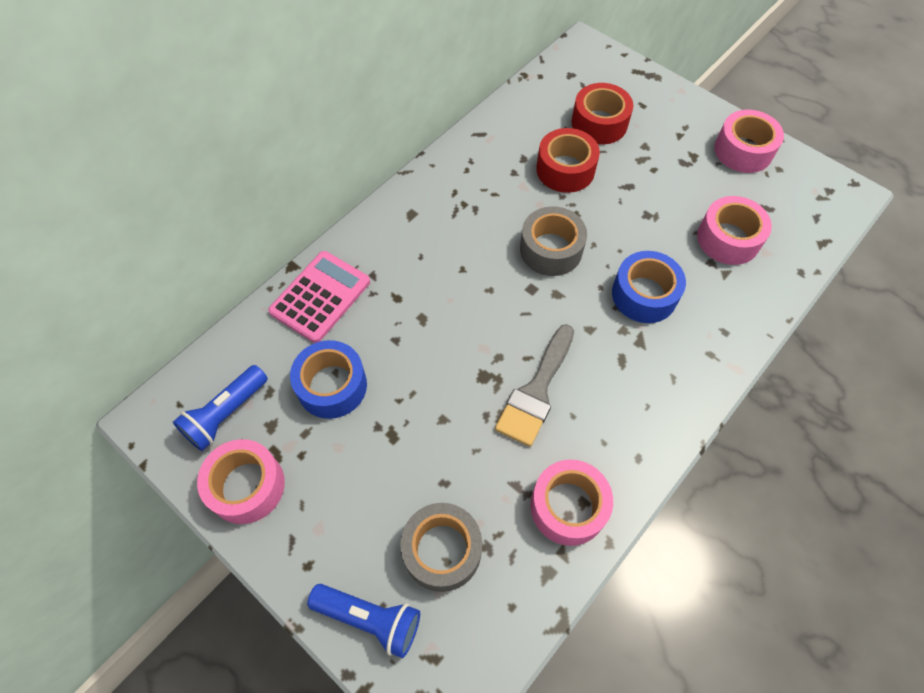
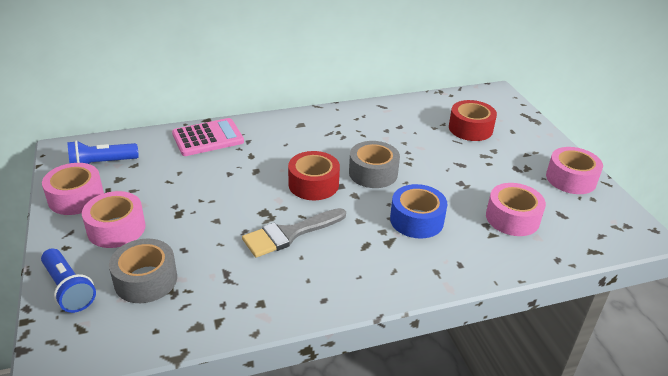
camera: 30 degrees right, 25 degrees down
(332, 386) = (170, 177): blue tape -> none
(565, 169) = (423, 141): red tape -> red tape (313, 184)
(568, 507) = (247, 300): pink tape -> pink tape (116, 228)

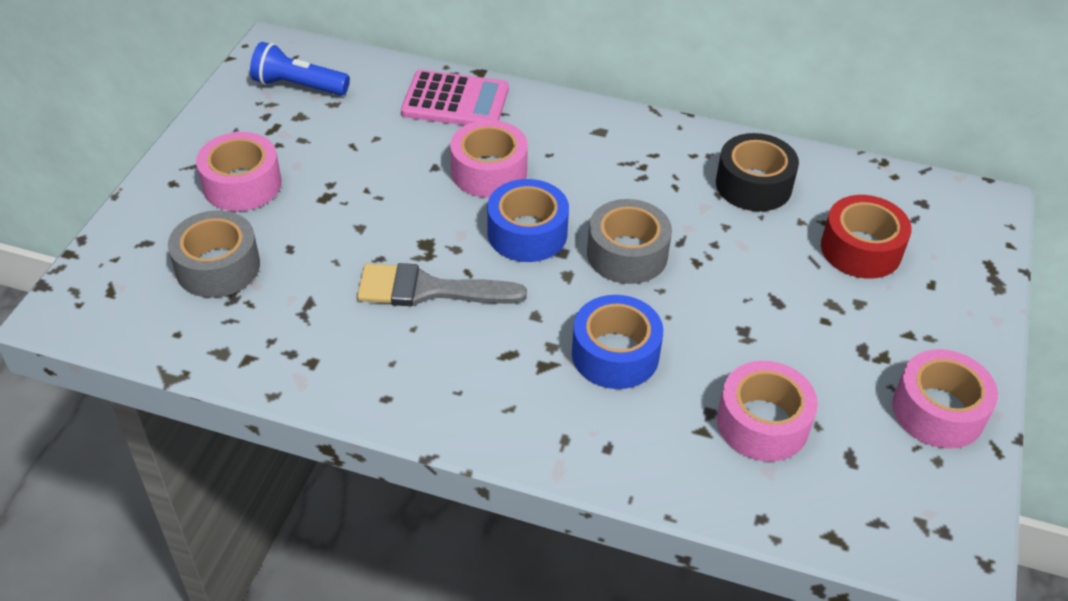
camera: 35 degrees right, 10 degrees up
(68, 289) = (135, 237): blue flashlight -> none
(76, 198) = (233, 122): pink tape -> pink tape (489, 171)
(313, 184) = (527, 233): red tape -> blue tape
(397, 120) = (753, 185): none -> black tape

